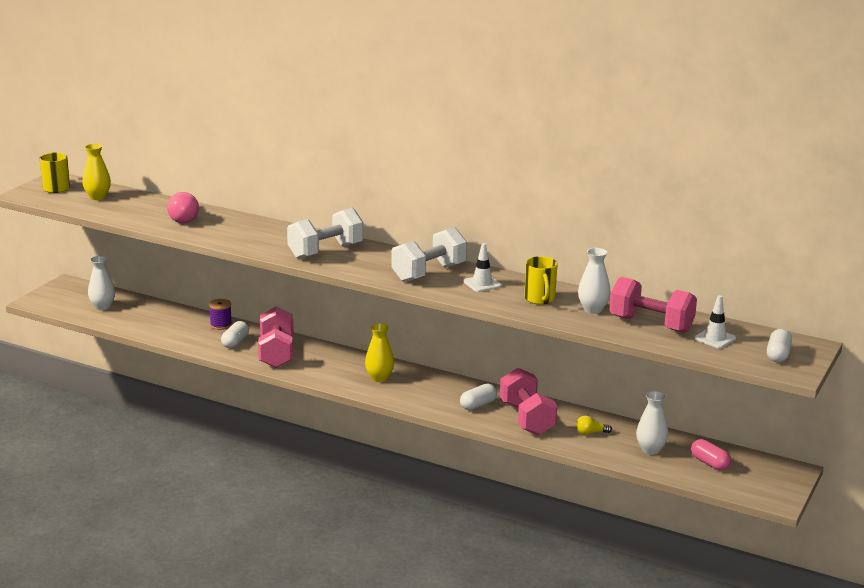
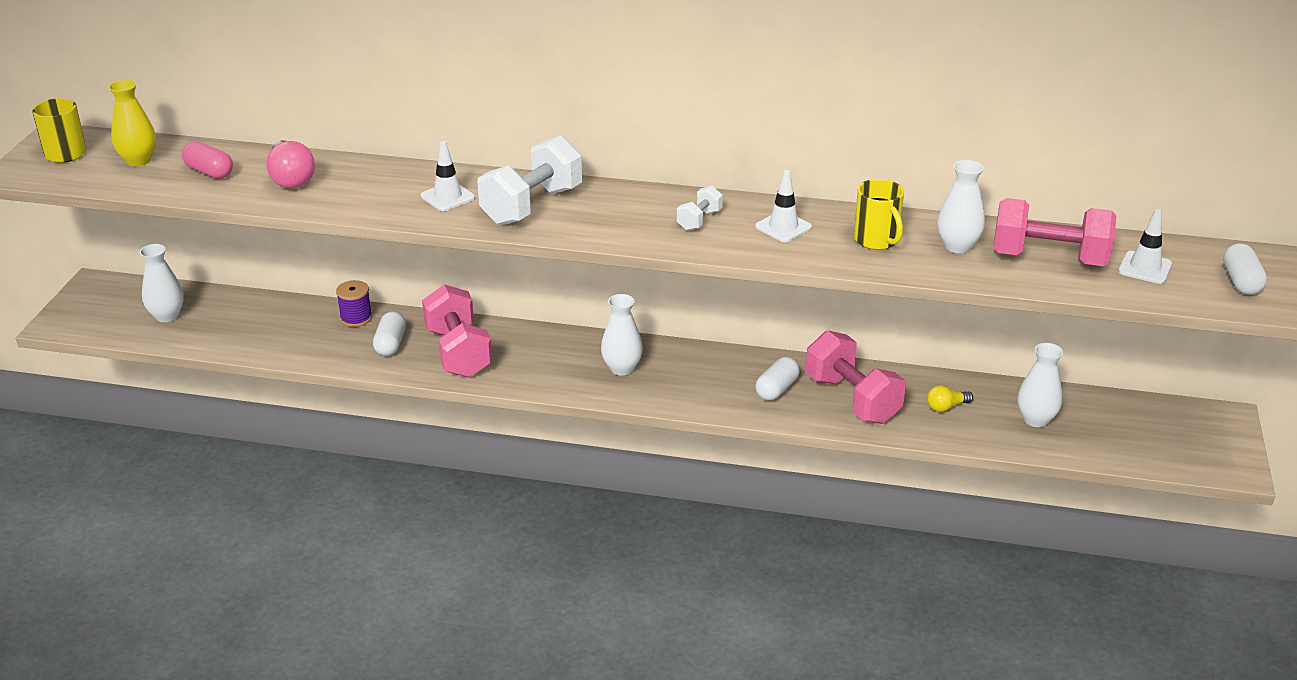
camera: 15 degrees left, 10 degrees up
(275, 240) = (447, 197): none -> white traffic cone
(379, 378) = (622, 368): yellow vase -> white vase
(429, 273) = (699, 220): white dumbbell -> white dumbbell, size x0.48
(710, 463) = (1120, 427): pink capsule -> pink capsule (209, 172)

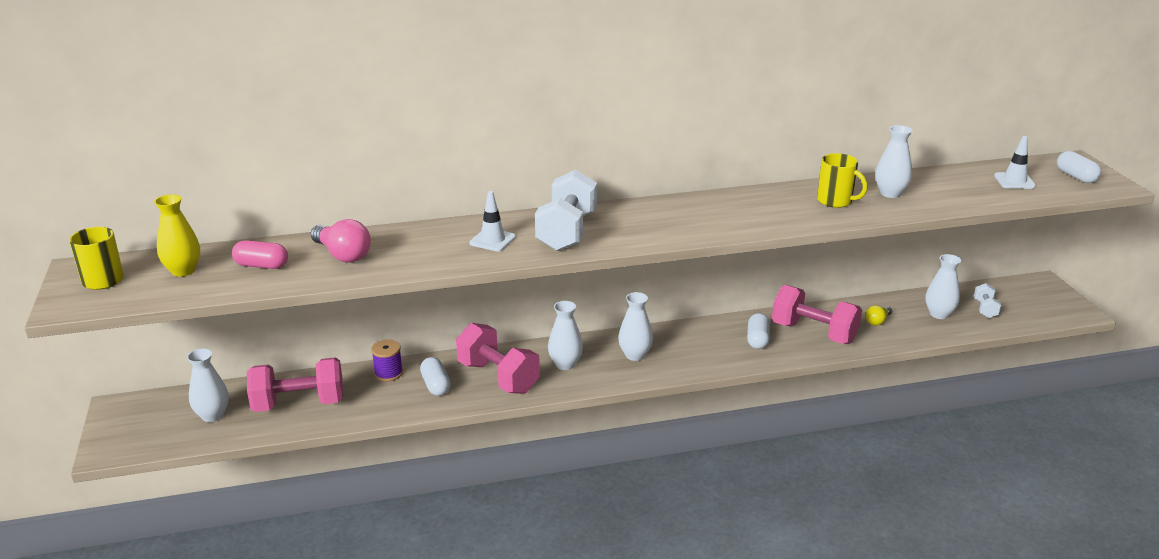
camera: 25 degrees left, 5 degrees down
(539, 358) = (565, 364): none -> white vase
(699, 220) = (702, 215): white dumbbell -> white dumbbell (985, 309)
(783, 227) = (764, 206): white traffic cone -> none
(1048, 258) = (953, 188): pink dumbbell -> pink dumbbell (299, 404)

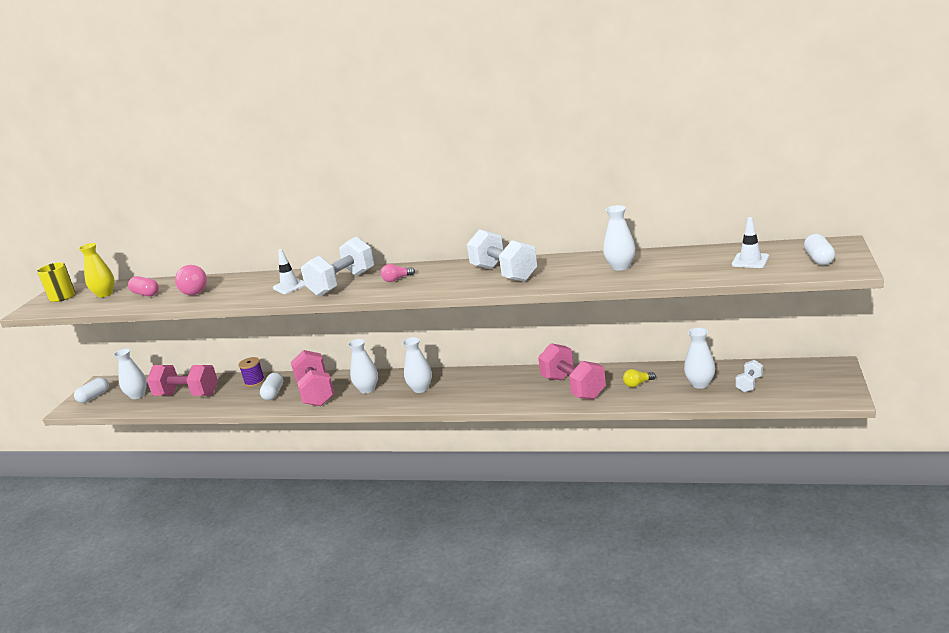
camera: 30 degrees right, 5 degrees down
(636, 222) = (397, 279): none -> pink light bulb
(757, 340) = (522, 388): white capsule -> white capsule (94, 396)
(766, 208) = (504, 273): none -> white dumbbell
(835, 201) = (566, 271): yellow mug -> none

